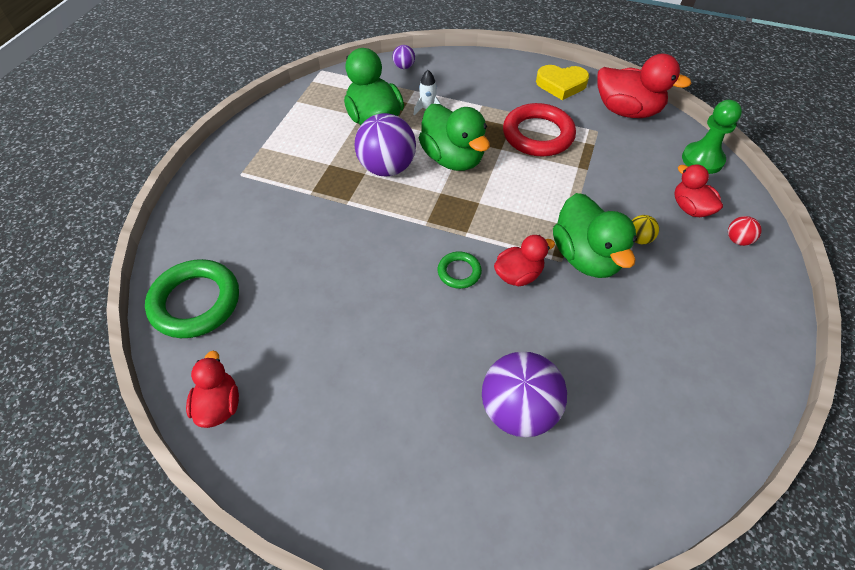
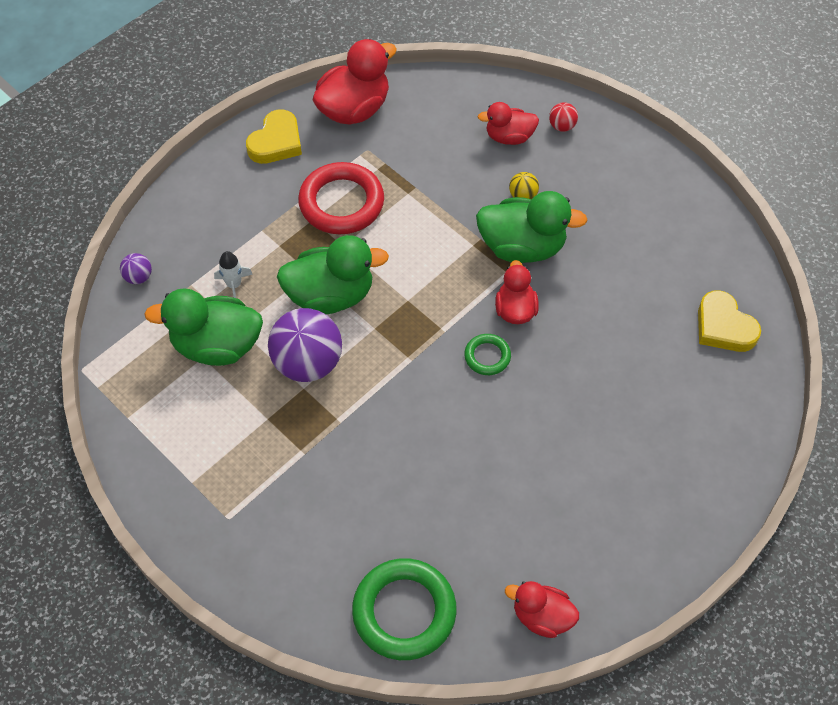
camera: 65 degrees left, 5 degrees up
(518, 410) = (650, 376): purple ball -> none
(623, 463) = (723, 327): none -> yellow heart
(702, 159) = (456, 91): green pawn -> none

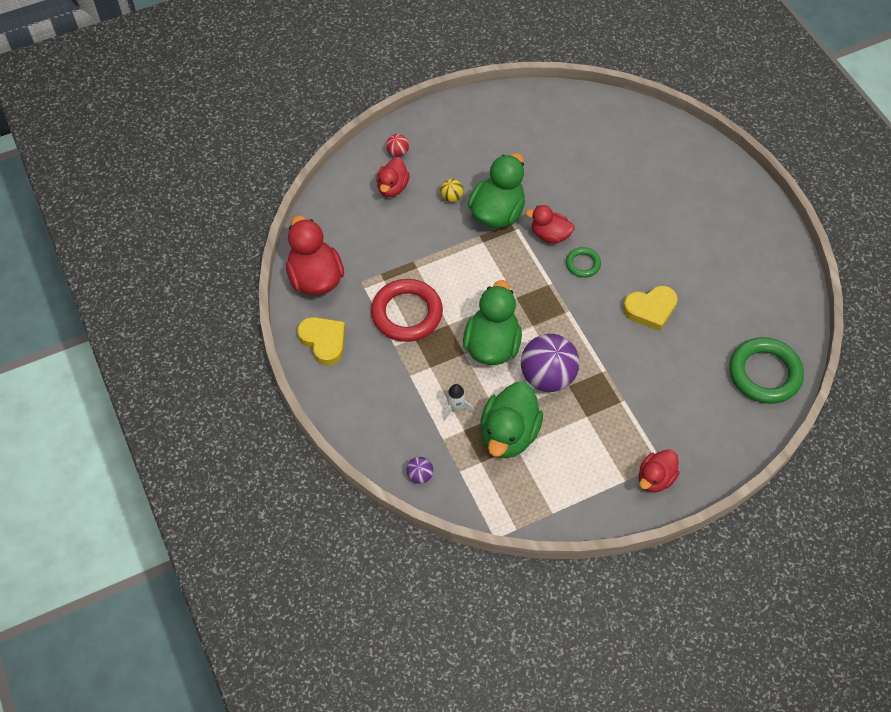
camera: 70 degrees left, 0 degrees up
(541, 616) = (788, 297): red duck -> red duck (655, 478)
(723, 327) = (608, 126): yellow heart -> yellow heart (650, 309)

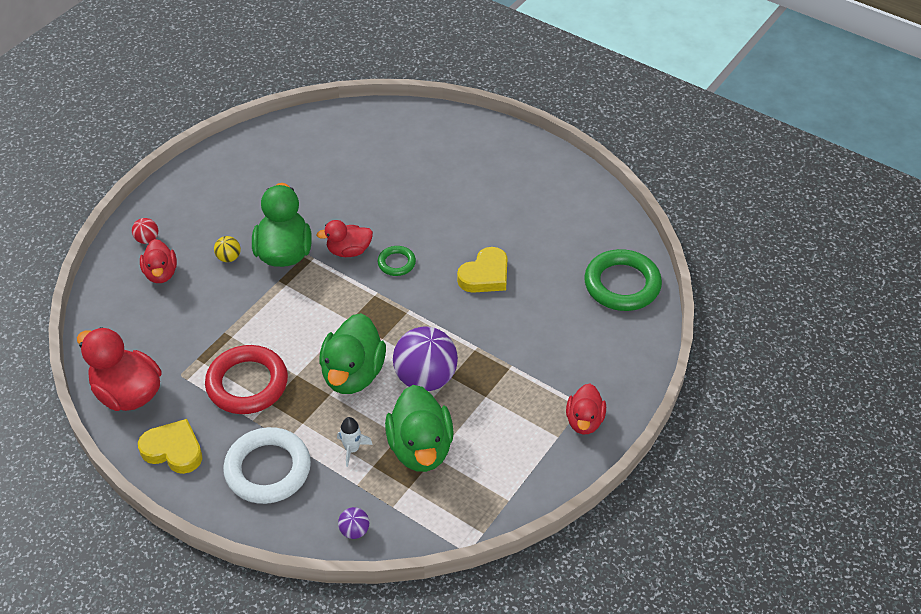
camera: 30 degrees left, 10 degrees down
(383, 392) = (268, 469): none -> white ring
(492, 345) = (353, 374): green duck -> green duck turned 150 degrees counterclockwise

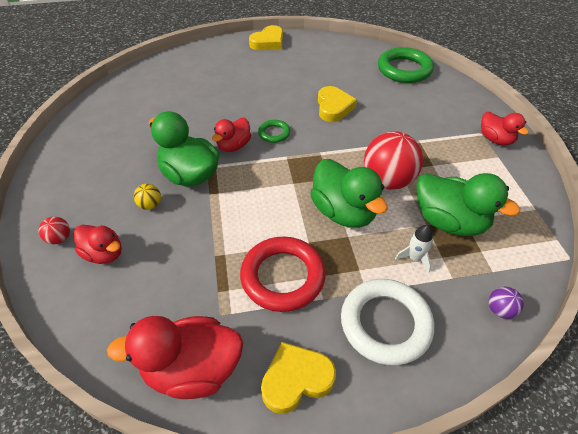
camera: 45 degrees left, 0 degrees up
(426, 378) = (388, 181): purple ball -> red ball
(531, 154) = (268, 42): none -> yellow heart

